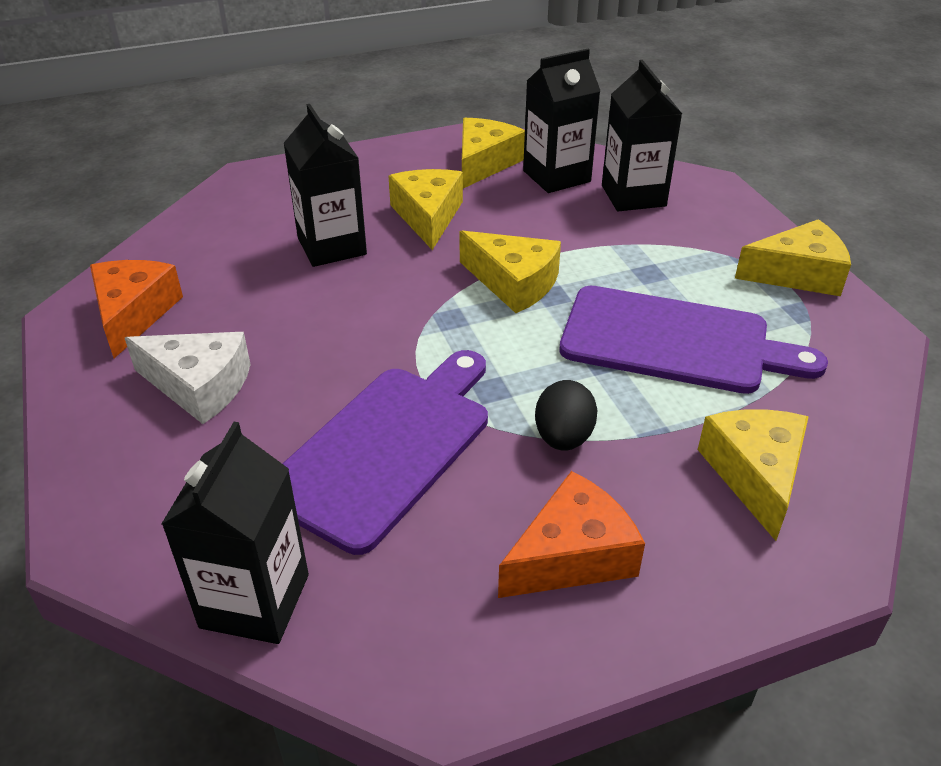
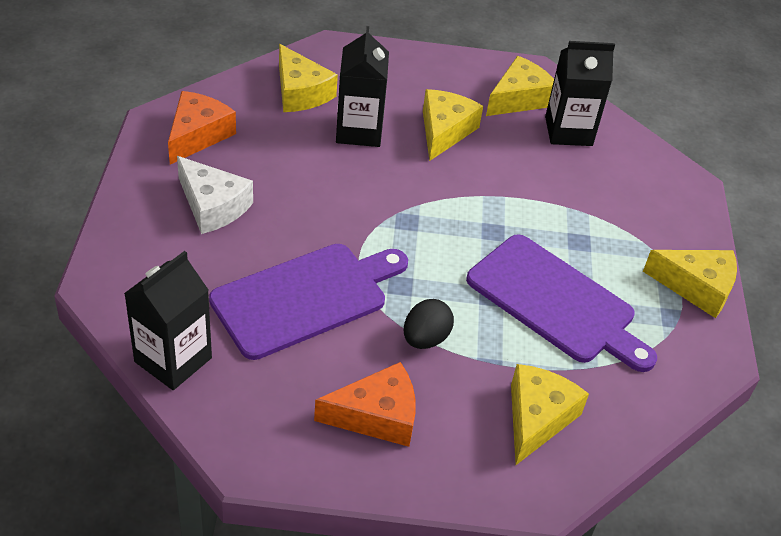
camera: 20 degrees right, 5 degrees up
(513, 283) = (471, 210): yellow cheese -> yellow cheese (300, 92)
(633, 196) = (617, 171): black carton -> none

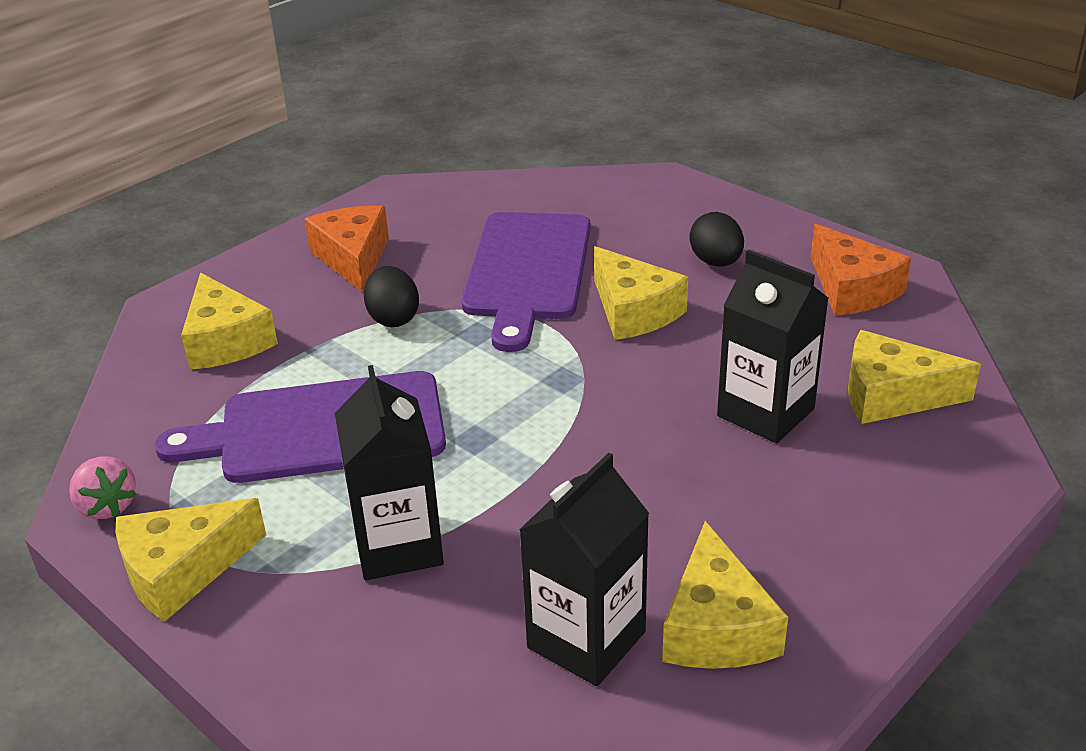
camera: 135 degrees right, 10 degrees down
(173, 360) = (536, 188): black carton -> black carton (398, 546)
(212, 206) = (716, 262): white cheese -> black egg
(376, 416) = (353, 258): orange cheese -> orange cheese turned 135 degrees clockwise
(444, 131) = (701, 493): yellow cheese -> yellow cheese (633, 311)
(706, 355) = (107, 506): none -> pink strawberry

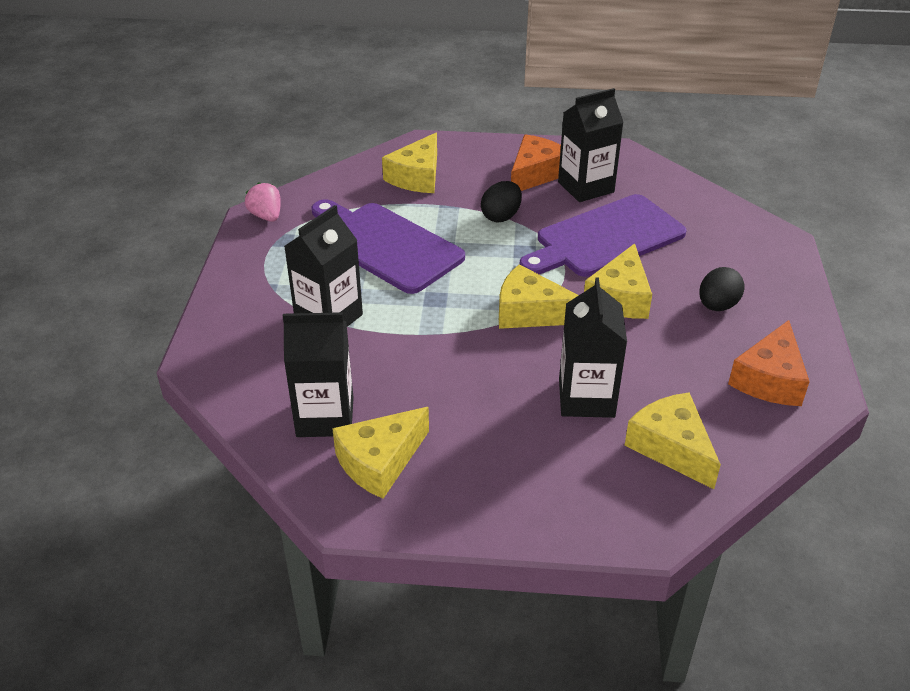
camera: 50 degrees right, 5 degrees up
(107, 506) = (266, 216): pink strawberry -> pink strawberry turned 135 degrees clockwise
(182, 571) = (248, 262): yellow cheese -> yellow cheese (530, 312)
(425, 240) = (586, 187): none -> black carton

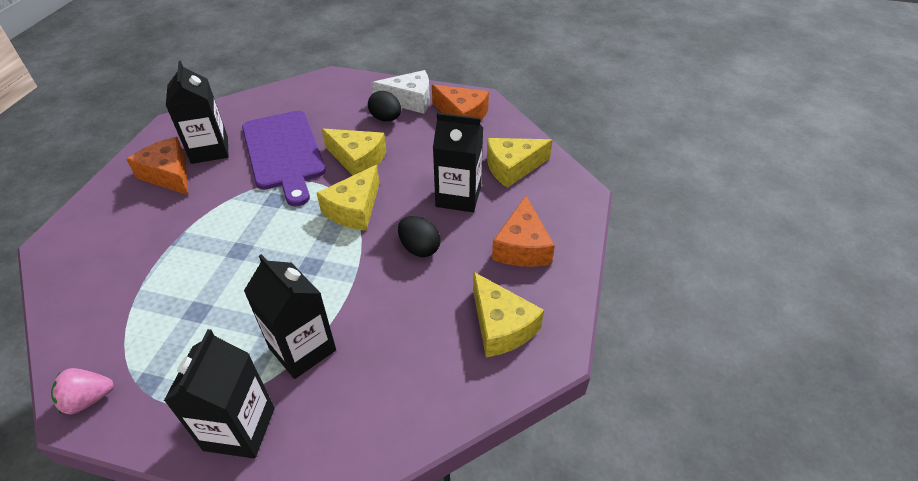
camera: 80 degrees left, 5 degrees up
(325, 417) = (440, 361): black carton -> black carton (239, 429)
(385, 245) = (211, 293): purple cutting board -> none
(417, 176) = (111, 255): yellow cheese -> none
(501, 216) = (217, 206): black egg -> black egg (419, 248)
(513, 471) = (522, 246): none -> orange cheese
(773, 320) = (409, 100): none -> white cheese

